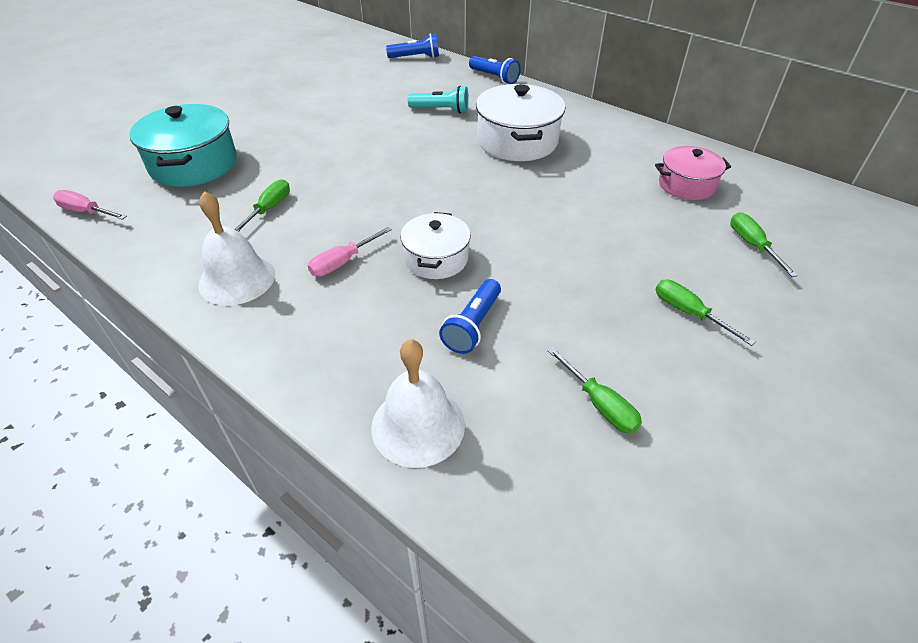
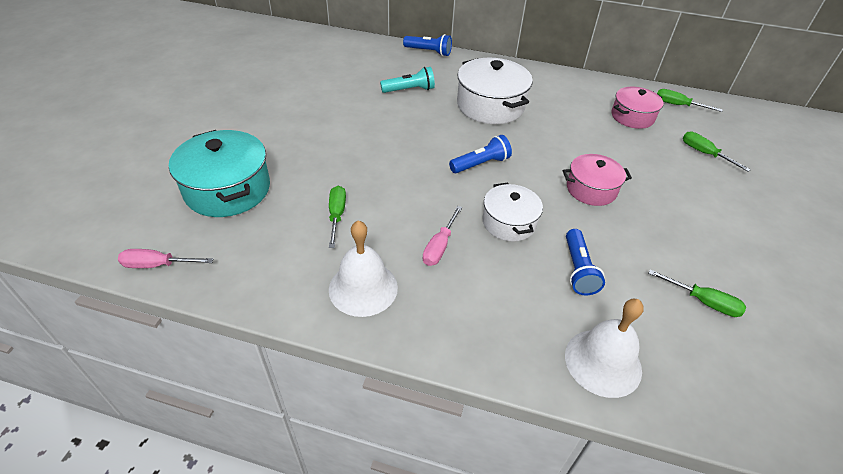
camera: 25 degrees left, 0 degrees up
(416, 57) = (348, 43): blue flashlight -> blue flashlight (481, 164)
(562, 249) = (591, 189): none -> pink pot
(688, 313) = (704, 216): green screwdriver -> green screwdriver (677, 105)

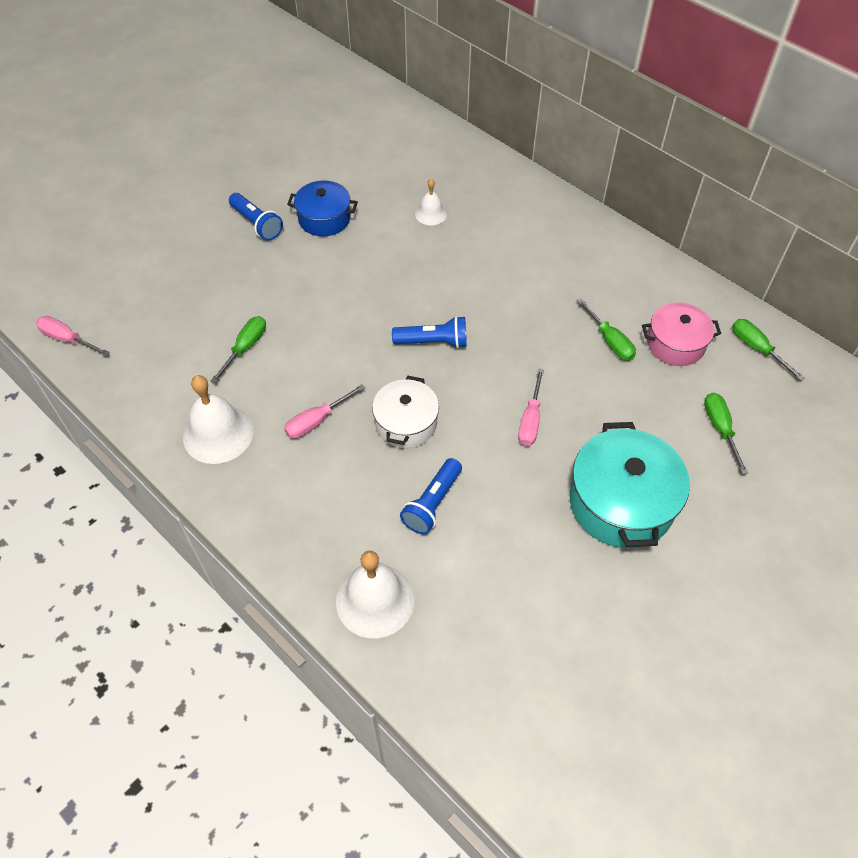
camera: 30 degrees right, 10 degrees up
(227, 189) = (167, 280): turquoise pot -> turquoise pot (621, 502)
(332, 113) = (324, 219): none -> blue pot
(409, 90) = (431, 214): turquoise flashlight -> white bell
(429, 52) = (497, 162): blue flashlight -> blue flashlight (257, 224)
(490, 106) = (508, 267): white pot -> none
(591, 189) = (530, 420): pink pot -> pink screwdriver
(703, 301) = (532, 593): green screwdriver -> green screwdriver (610, 341)

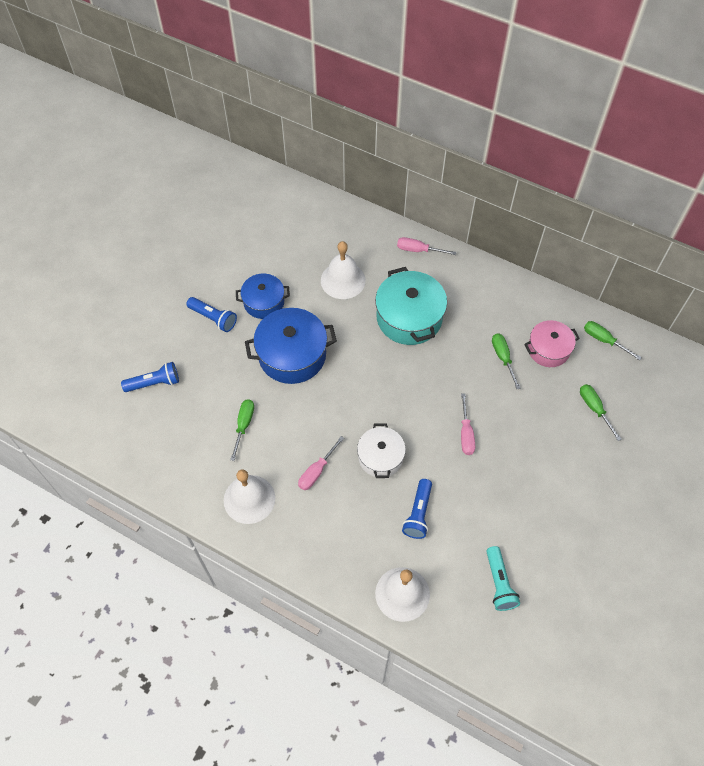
camera: 15 degrees left, 5 degrees up
(67, 339) = (106, 450): pink screwdriver -> pink screwdriver (418, 250)
(336, 282) = (292, 355): none -> blue pot
(431, 214) = (343, 280): white bell -> white bell, size x1.81
(433, 342) = (379, 388): blue flashlight -> blue flashlight (154, 383)
(516, 621) = (499, 583): none -> turquoise flashlight
(610, 341) = (503, 358): green screwdriver -> green screwdriver turned 150 degrees counterclockwise
(621, 502) = (543, 480): turquoise pot -> turquoise pot (409, 318)

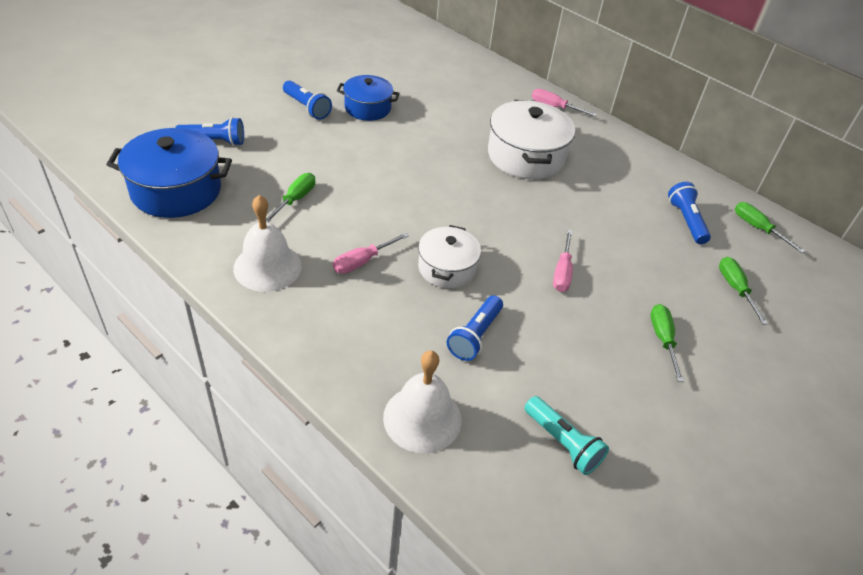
camera: 10 degrees right, 15 degrees down
(292, 355) = (379, 155): blue pot -> blue pot (176, 190)
(343, 280) = (462, 111): white bell -> none
(409, 318) = (526, 156): turquoise pot -> white pot
(499, 583) = (563, 443): turquoise flashlight -> turquoise flashlight turned 45 degrees counterclockwise
(503, 358) = (628, 214): green screwdriver -> green screwdriver (662, 339)
(548, 349) = (686, 220): pink pot -> blue flashlight

